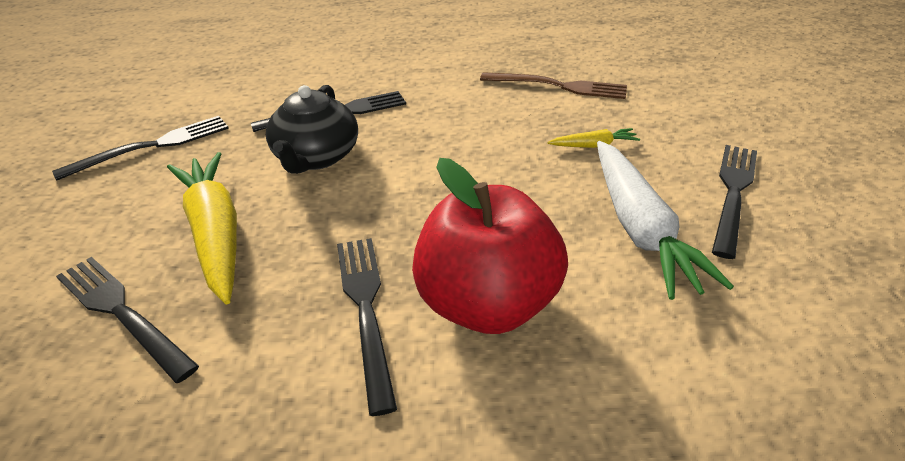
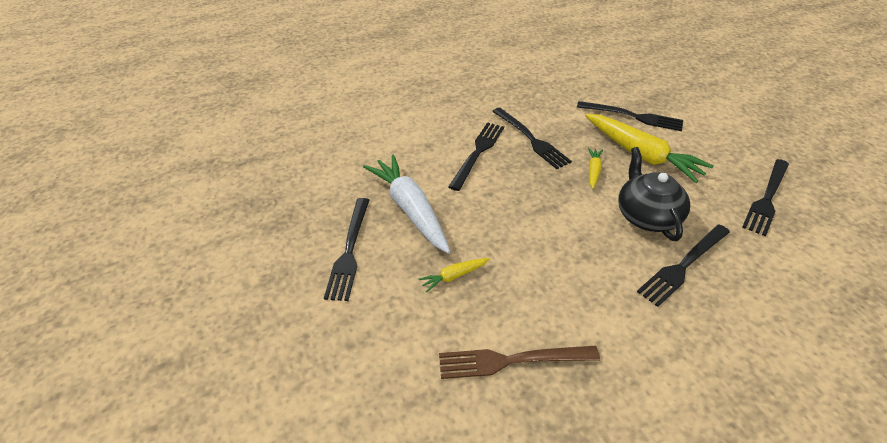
camera: 160 degrees right, 5 degrees up
(318, 224) = (593, 171): none -> yellow carrot
(487, 304) = (478, 153): red apple -> black fork

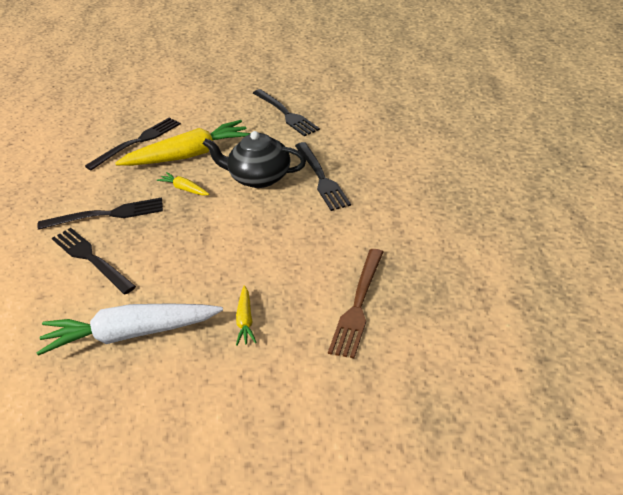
camera: 65 degrees left, 5 degrees down
(349, 251) = (153, 402): black fork -> none

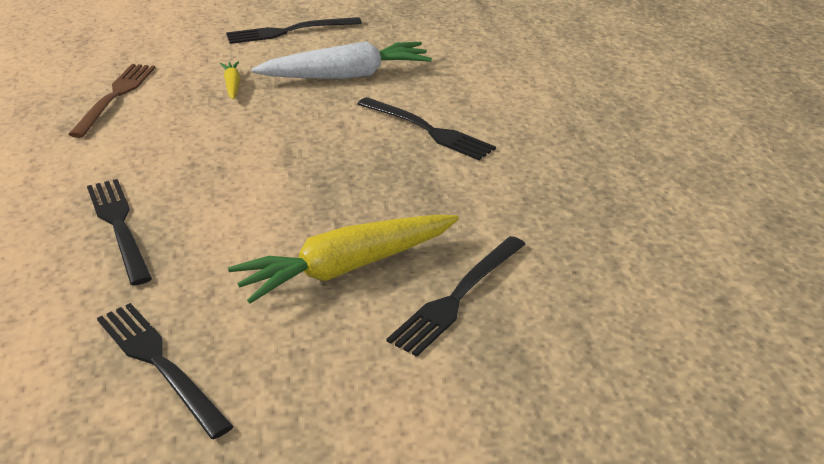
camera: 170 degrees right, 5 degrees down
(107, 215) = (438, 176): black fork -> black fork (289, 31)
(184, 189) = (335, 211): yellow carrot -> none
(259, 177) = (218, 227): black teapot -> none

